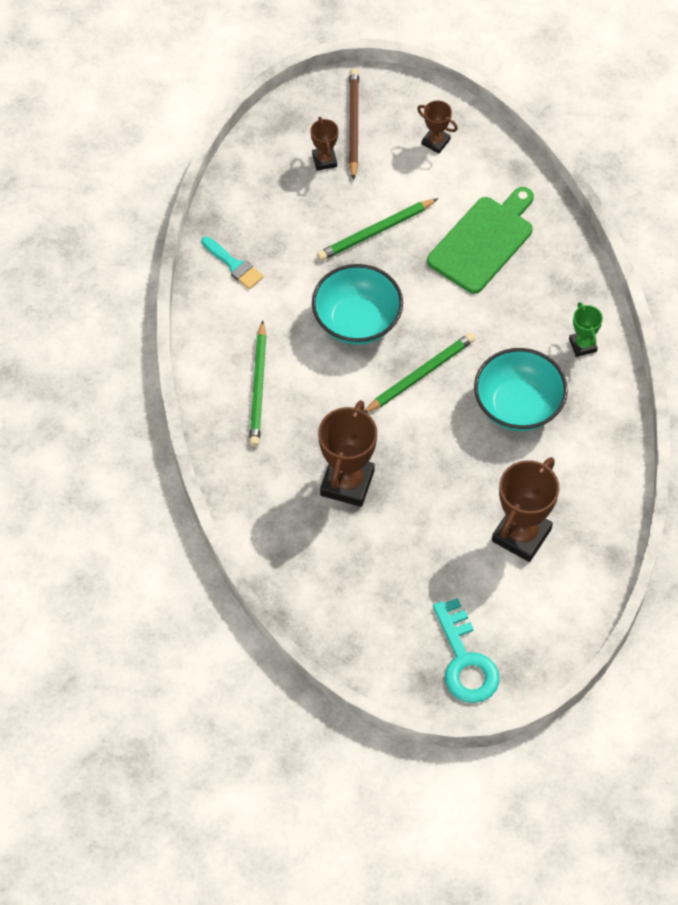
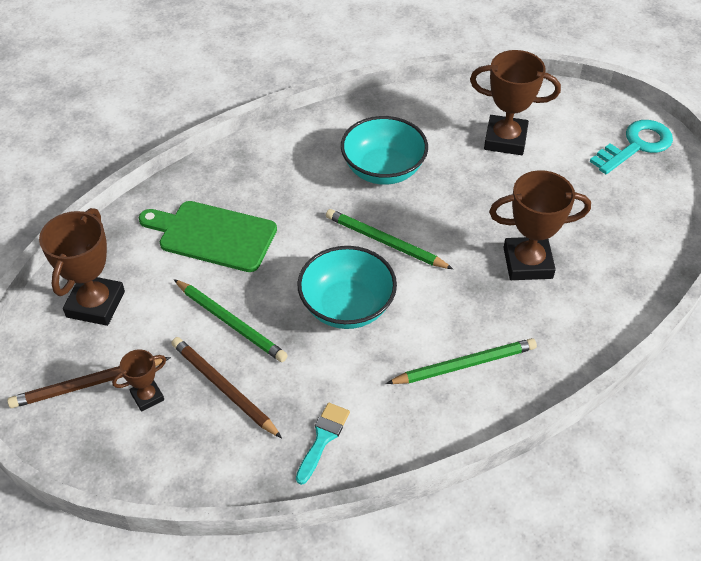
camera: 110 degrees left, 10 degrees down
(310, 212) = (224, 388): none -> brown pencil
(435, 142) = (95, 304): brown trophy -> brown trophy, size x1.90
(582, 345) = (301, 144): green trophy -> none

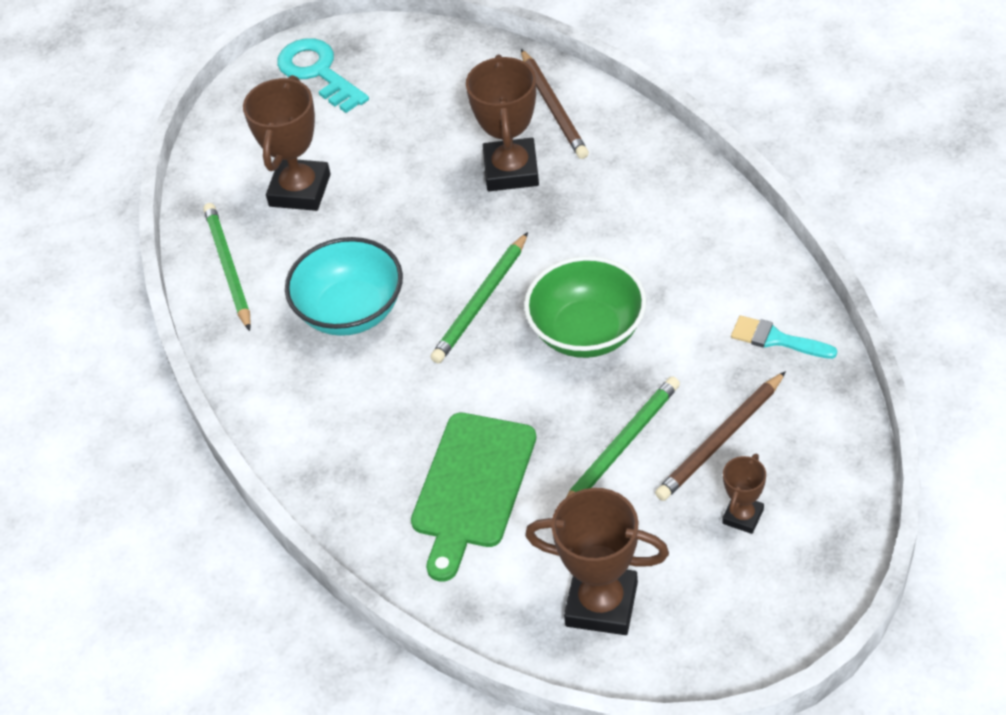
camera: 85 degrees left, 0 degrees up
(88, 384) = (732, 585): brown pencil -> brown pencil (553, 107)
(147, 397) = (743, 516): brown trophy -> brown trophy turned 60 degrees clockwise
(347, 306) = (587, 332): turquoise bowl -> green bowl
(464, 365) = (663, 223): green pencil -> green pencil (229, 268)

